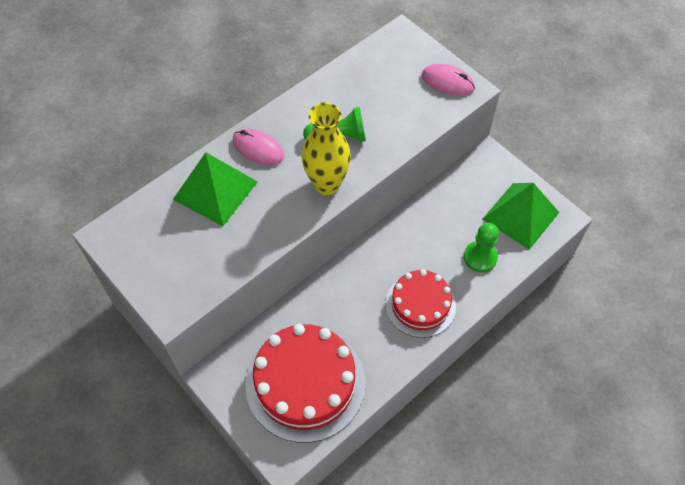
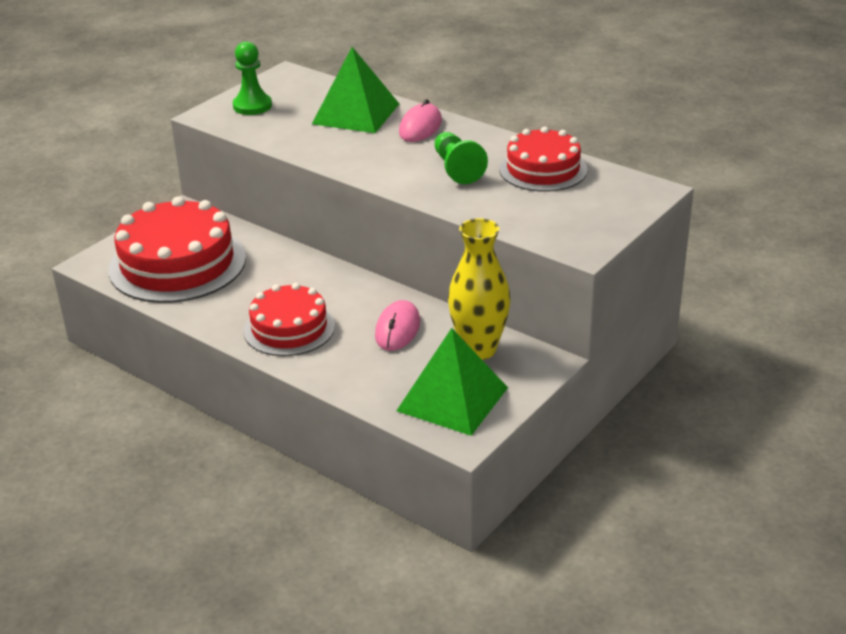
camera: 80 degrees right, 25 degrees down
(327, 184) = (384, 171): yellow vase -> yellow vase (479, 349)
(354, 86) = (543, 169): none -> red cake
(448, 82) = (586, 231): pink mouse -> pink mouse (397, 329)
(480, 257) = (371, 368): green pawn -> green pawn (252, 106)

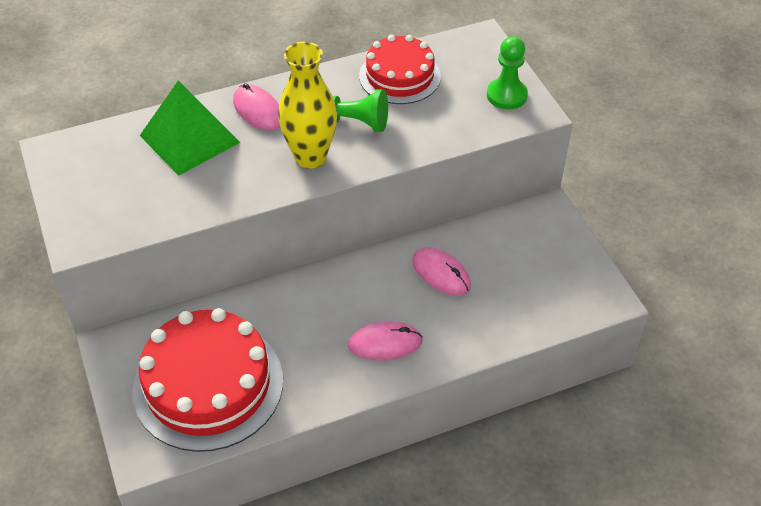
camera: 60 degrees left, 15 degrees up
(252, 106) = (95, 201): green pawn -> green pawn (506, 95)
(289, 328) = (385, 343): red cake -> pink mouse
(452, 399) = (557, 283): green pyramid -> none
(479, 349) = (505, 238): yellow vase -> yellow vase (310, 157)

